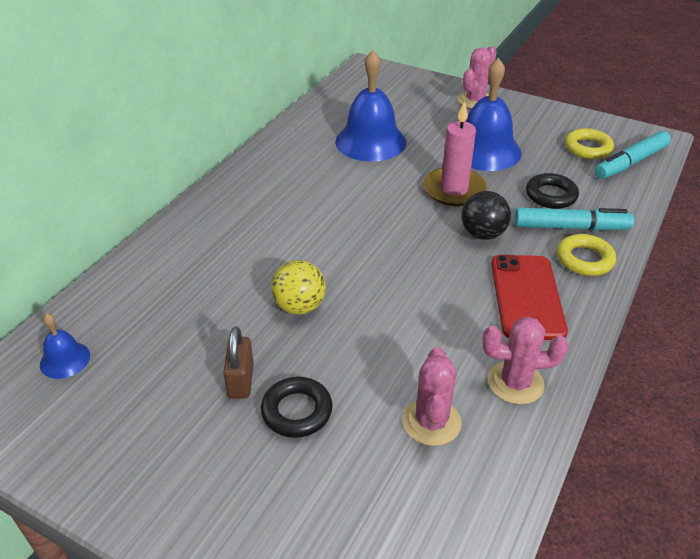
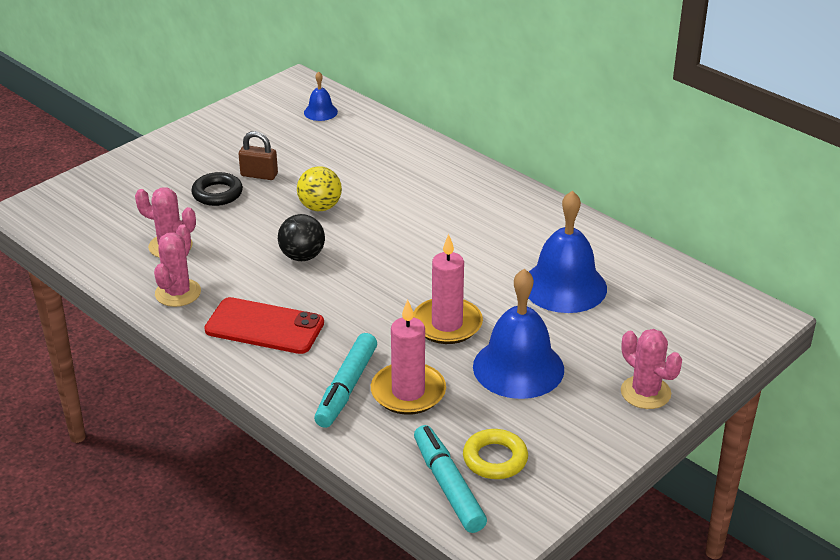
camera: 105 degrees right, 5 degrees down
(482, 234) = (364, 324): black ball -> black ball (302, 256)
(551, 195) = (408, 392): black ring -> pink candle
(584, 259) = (293, 380): yellow ring -> none

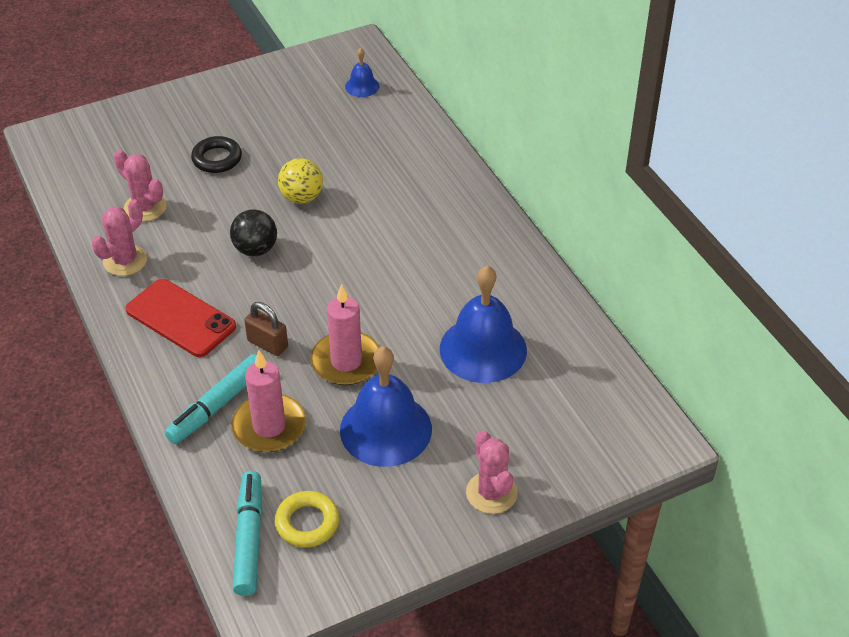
camera: 20 degrees right, 10 degrees up
(259, 175) = (265, 146): brown padlock -> brown padlock (267, 344)

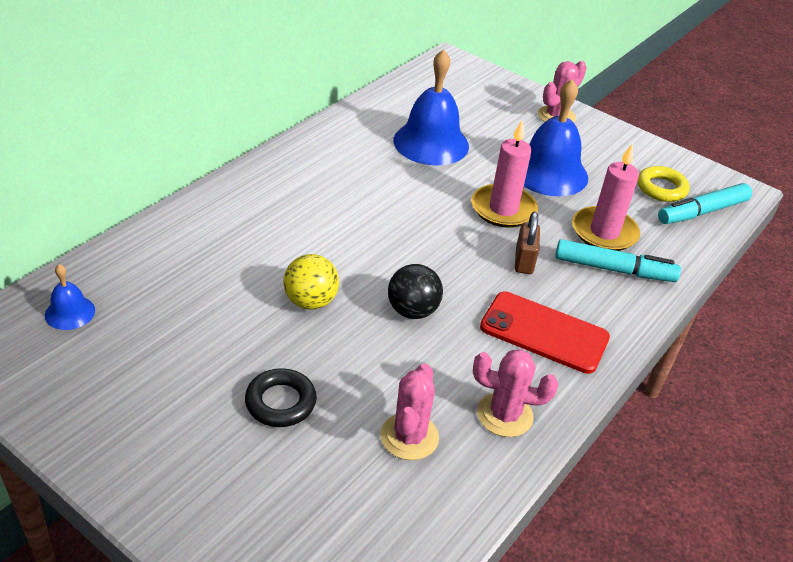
camera: 120 degrees left, 5 degrees down
(180, 318) = (544, 332): red phone -> red phone turned 75 degrees counterclockwise

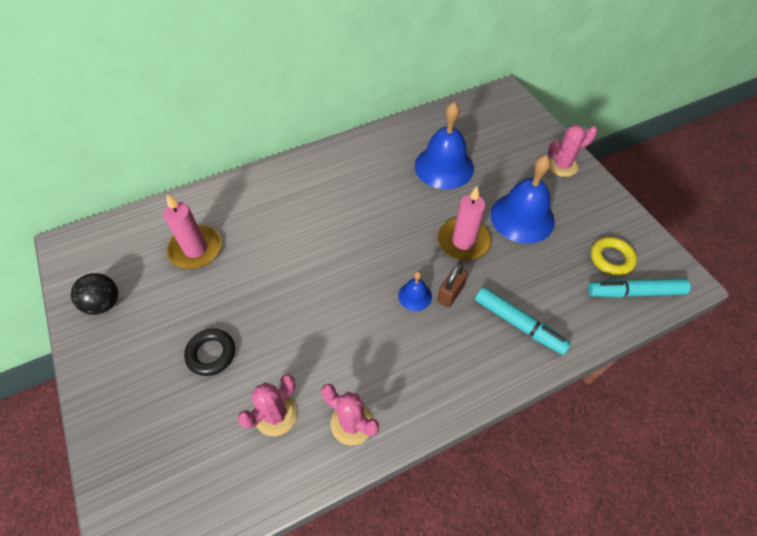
camera: 30 degrees right, 15 degrees up
(70, 312) = (131, 240): blue bell -> blue bell (415, 296)
(310, 301) = (277, 279): yellow ball -> none
(412, 311) = (341, 310): black ball -> black ball (104, 303)
(544, 332) = (426, 362): red phone -> none
(604, 232) = (533, 287): pink candle -> pink candle (196, 249)

